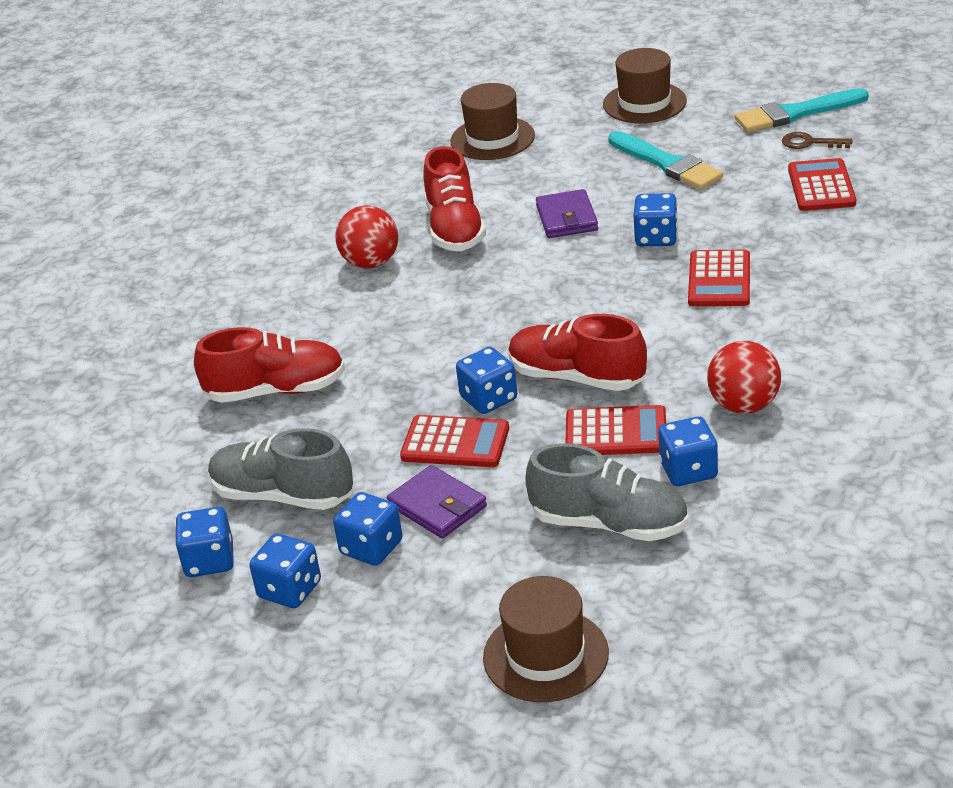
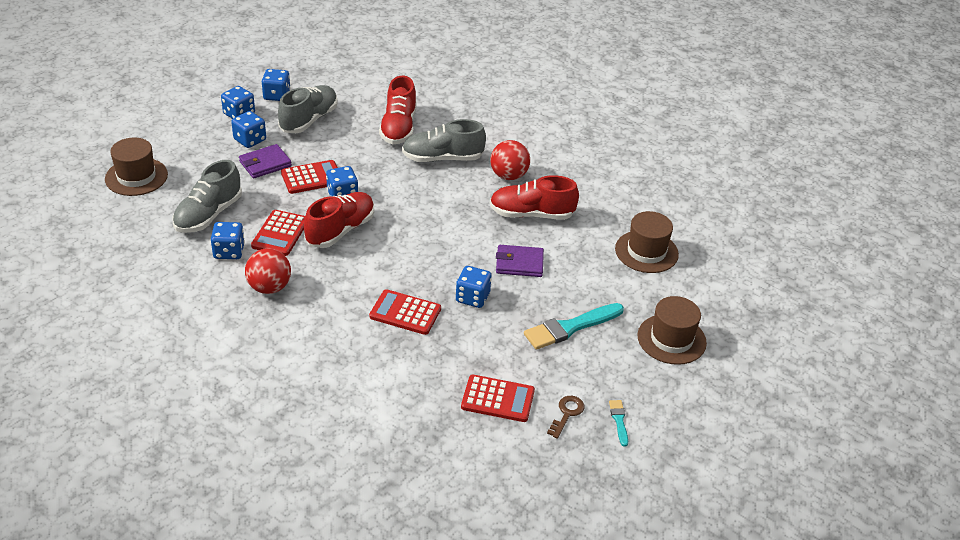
camera: 95 degrees right, 5 degrees up
(348, 329) = (442, 158): none -> grey shoe
(455, 443) = (312, 178): red calculator -> red calculator turned 135 degrees counterclockwise
(796, 113) = (619, 421): turquoise brush -> turquoise brush, size x0.48

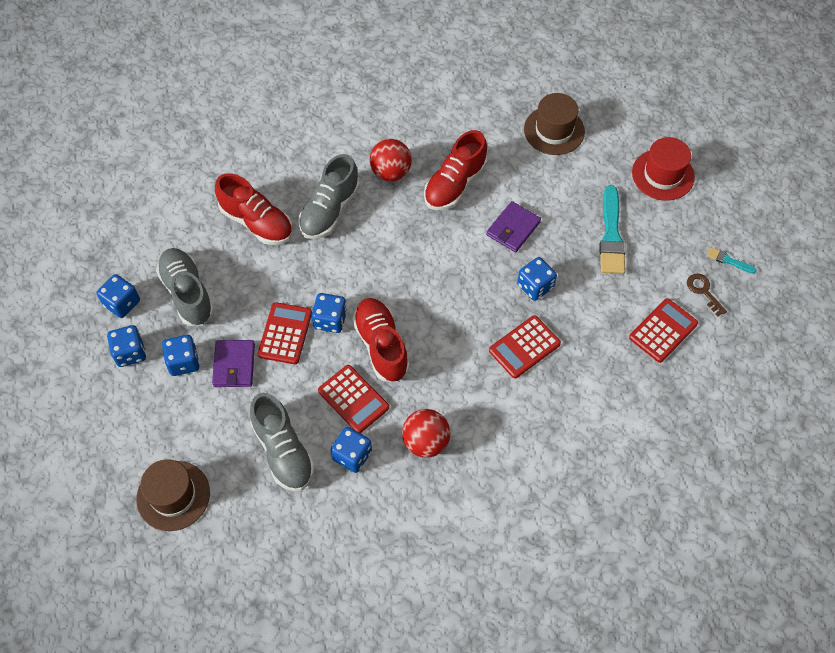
camera: 55 degrees left, 20 degrees up
(671, 339) = (663, 175): brown hat -> red hat

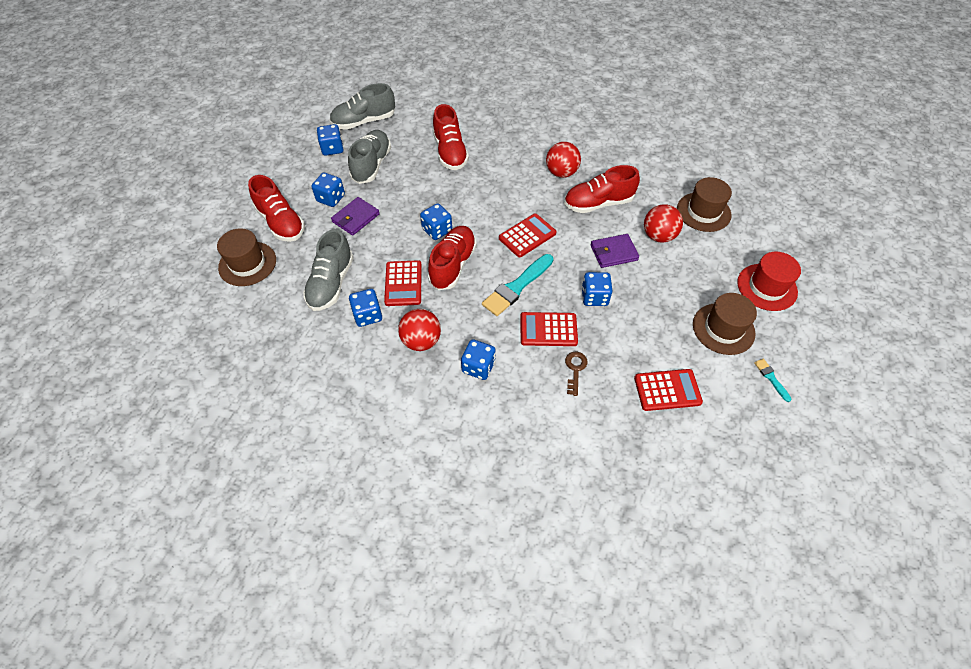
camera: 40 degrees right, 5 degrees down
(130, 353) = (309, 175): blue dice -> blue dice (478, 367)
(159, 426) = (281, 222): none -> red shoe
(285, 333) = (402, 220): red calculator -> red calculator (527, 236)
(329, 210) = (500, 171): grey shoe -> grey shoe (364, 121)
(536, 183) = (658, 236): none -> red ball
(611, 235) = (685, 301): turquoise brush -> turquoise brush (517, 287)
(660, 241) = (723, 329): none -> brown hat
(703, 291) = (728, 386): brown key -> brown key (575, 369)

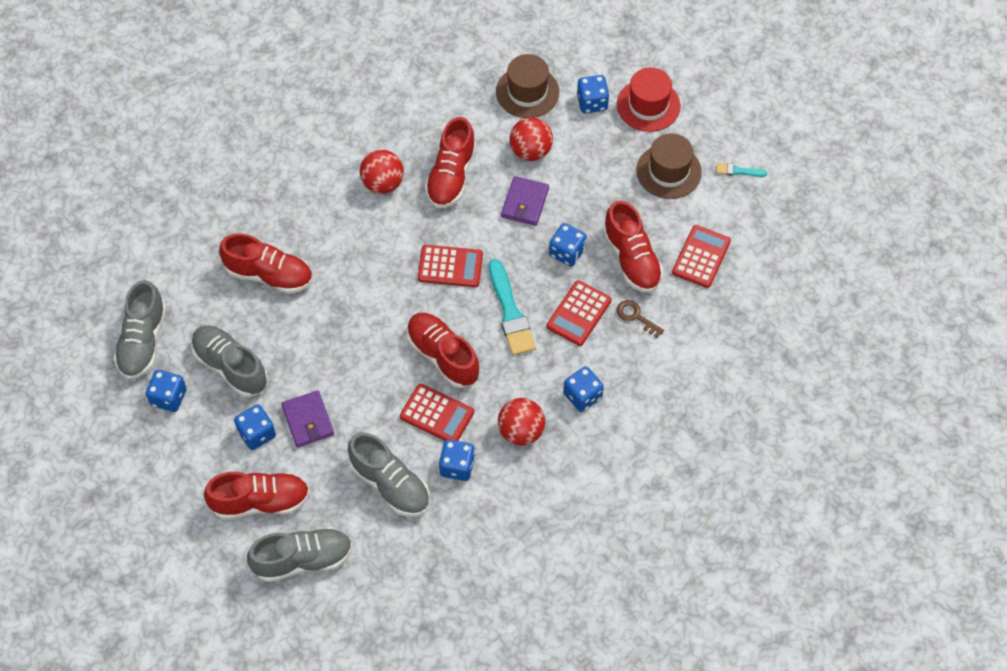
camera: 60 degrees left, 5 degrees up
(247, 264) = (303, 560): brown hat -> grey shoe
(437, 230) = (383, 347): blue dice -> blue dice (592, 102)
(527, 236) = (450, 266): red calculator -> red calculator turned 105 degrees clockwise
(624, 341) = (631, 259): none -> red shoe

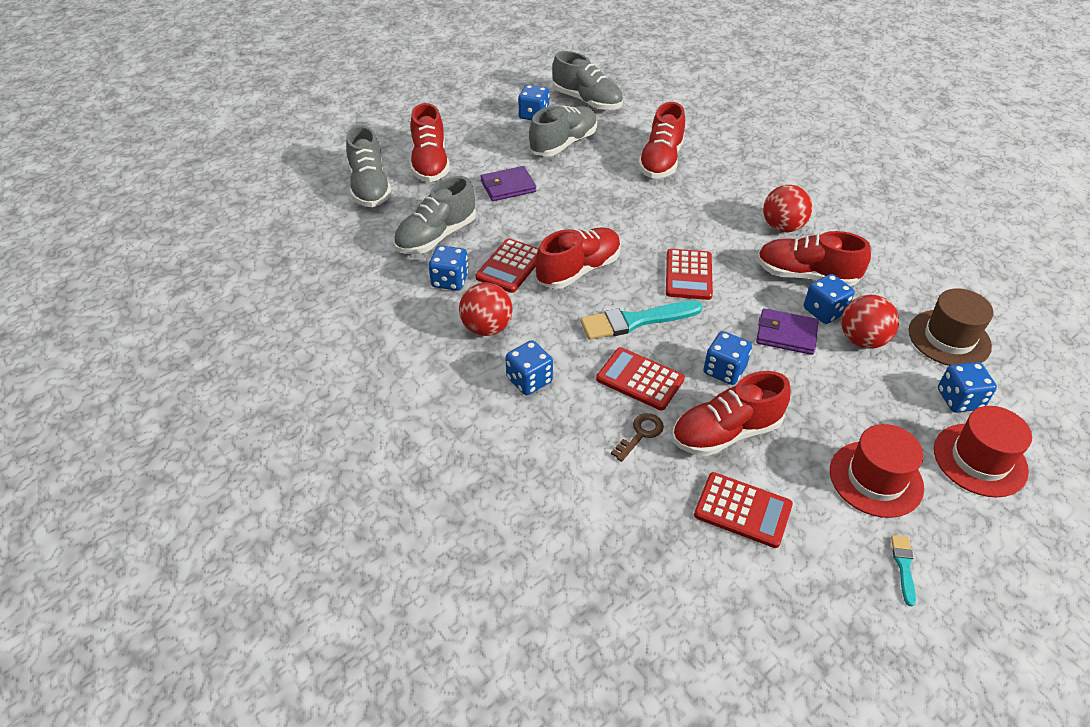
camera: 90 degrees right, 15 degrees down
(143, 341) = (587, 101): grey shoe -> grey shoe turned 150 degrees counterclockwise
(257, 433) = (496, 159): blue dice -> blue dice (824, 311)
(668, 171) = (876, 479): brown hat -> red hat

